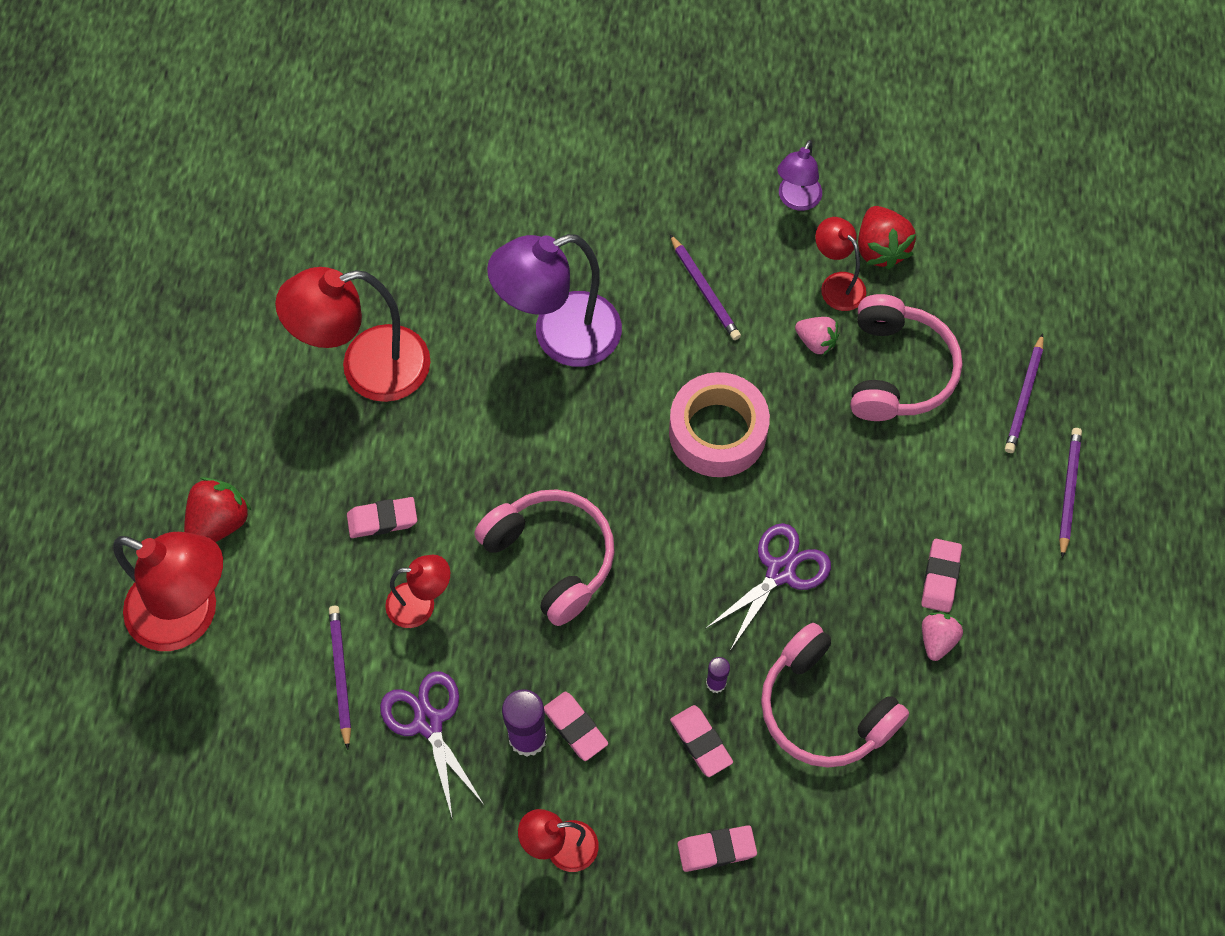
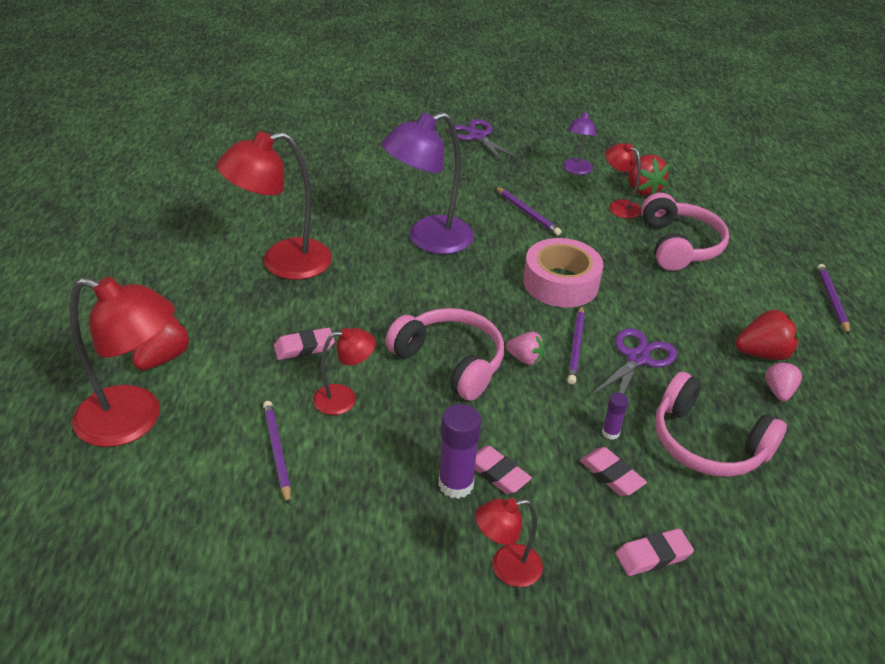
camera: 10 degrees left, 25 degrees down
(428, 722) = (362, 480): purple scissors -> purple scissors (477, 136)
(816, 342) = (615, 234): pink strawberry -> pink strawberry (525, 359)
(940, 577) = (763, 354): pink eraser -> red strawberry
(1024, 396) = (774, 253): purple pencil -> purple pencil (576, 346)

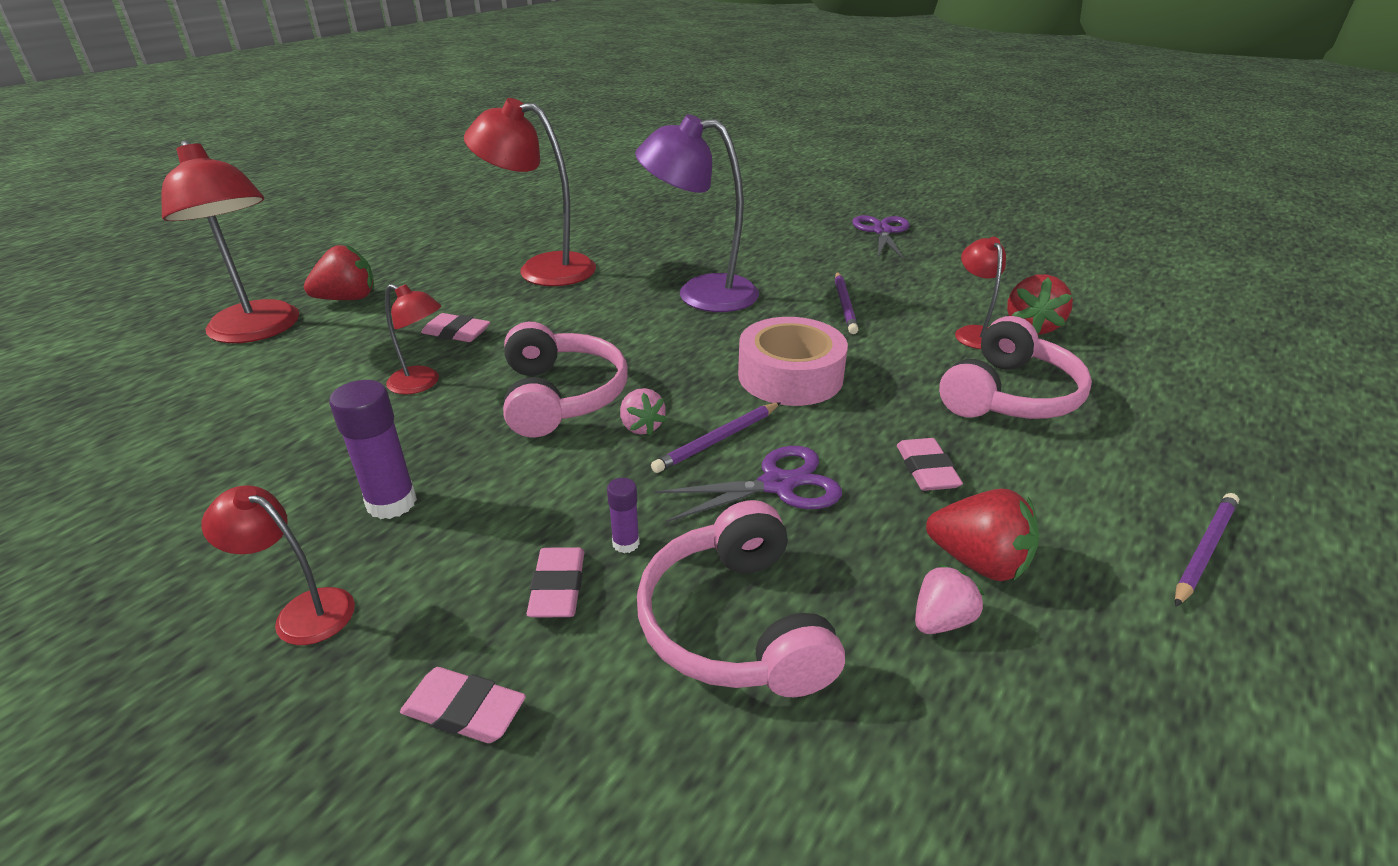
camera: 40 degrees right, 5 degrees down
(277, 452) = (305, 398): purple pencil -> none
(497, 473) = (444, 515): pink eraser -> pink eraser (926, 470)
(576, 170) = (963, 287): purple lamp -> none

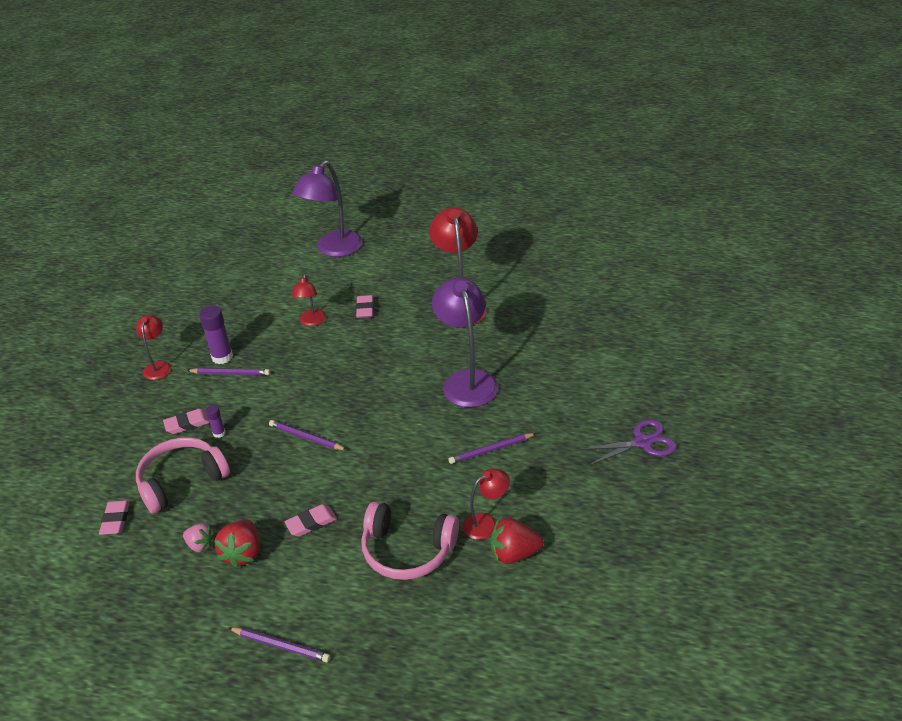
camera: 70 degrees right, 5 degrees up
(258, 331) = (333, 249): red lamp -> purple lamp
(348, 299) = (380, 257): red strawberry -> none
(457, 500) = (230, 373): none -> purple pencil
(464, 710) = (125, 425): pink eraser -> pink eraser (116, 520)
(561, 396) = (321, 370): pink headphones -> none
(641, 427) = (306, 407): pink strawberry -> none
(777, 484) = (277, 469): purple scissors -> none
(790, 376) = (383, 447): pink tape -> none

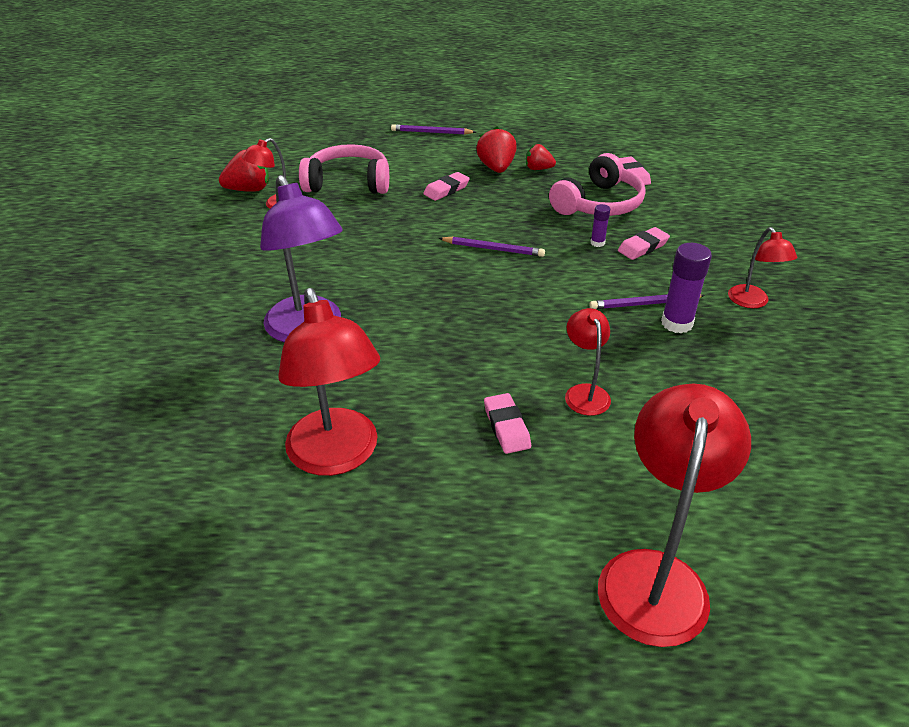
camera: 165 degrees right, 0 degrees up
(200, 545) = (538, 169): pink strawberry -> red strawberry
(333, 249) = (655, 576): purple lamp -> red lamp
(491, 450) = (272, 259): purple pencil -> none
(642, 442) = (85, 284): purple scissors -> none

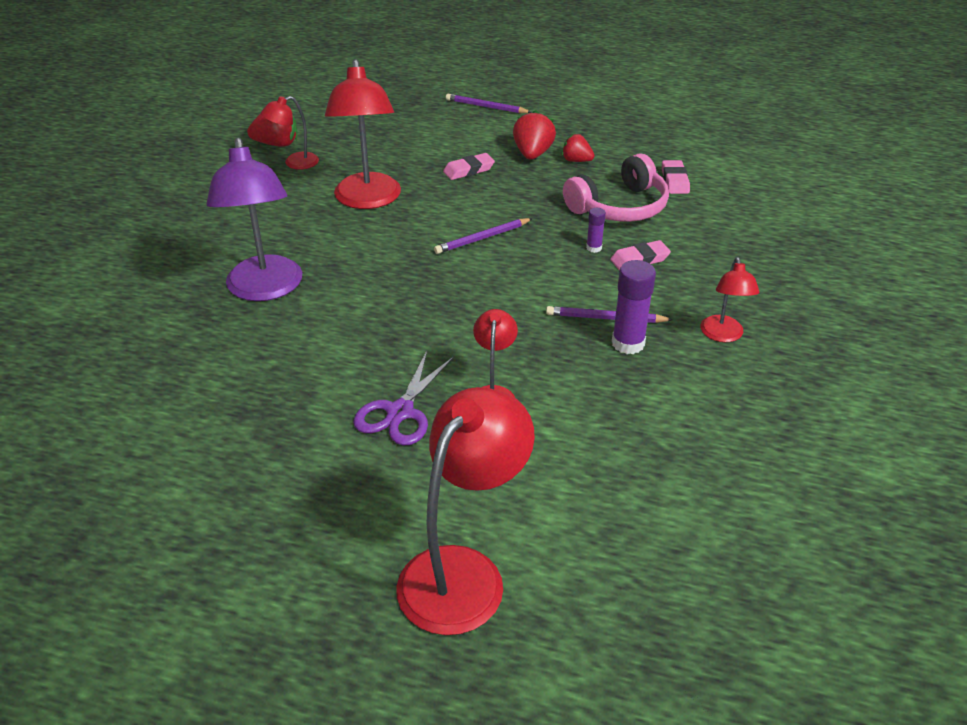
camera: 15 degrees right, 0 degrees up
(337, 456) = (233, 409): red lamp -> red lamp (368, 200)
(348, 183) = (375, 150): pink headphones -> none
(493, 249) = (482, 238): purple pencil -> purple pencil turned 120 degrees clockwise
(506, 427) = (400, 412): pink eraser -> purple scissors

